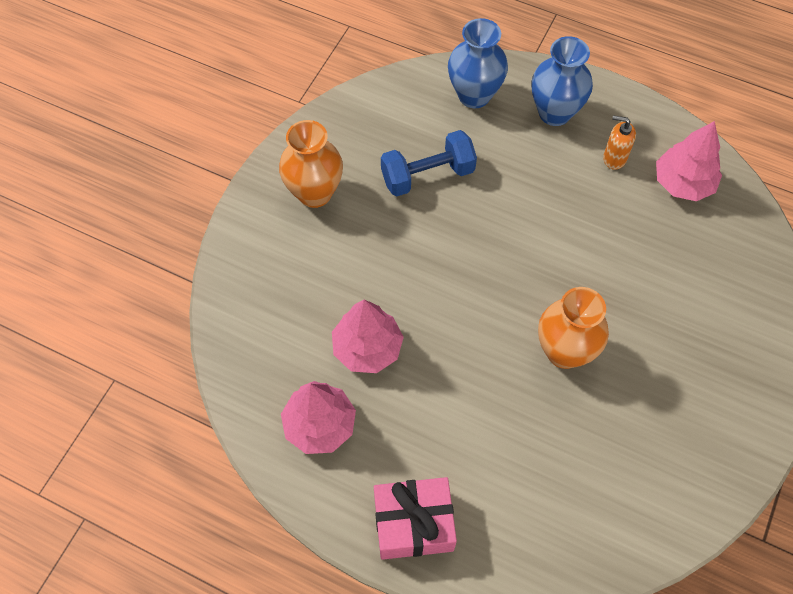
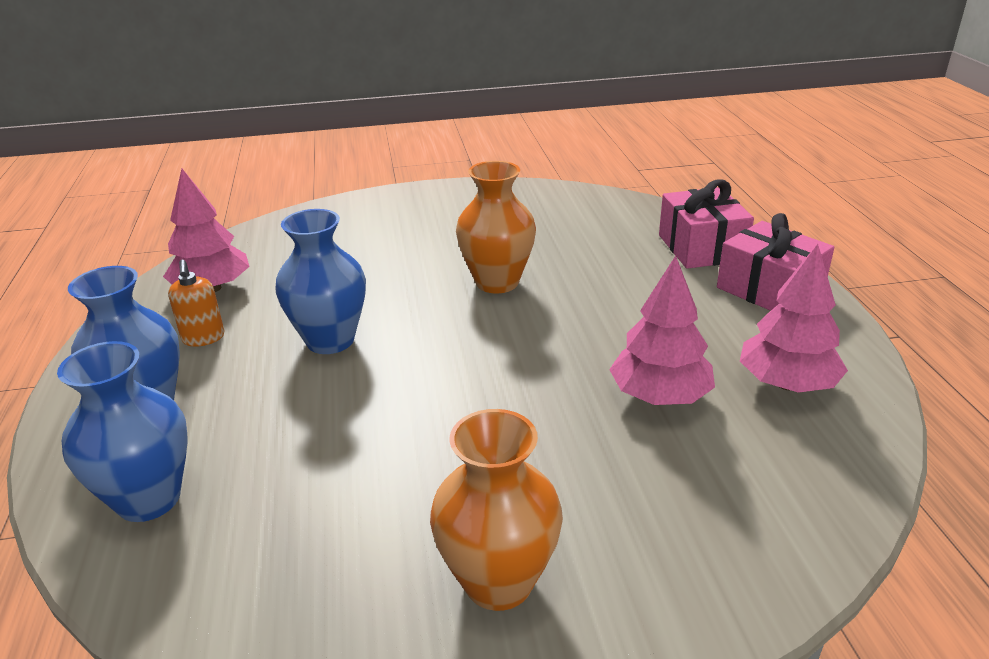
camera: 125 degrees left, 30 degrees down
(427, 175) = (352, 472): blue dumbbell -> none
(507, 537) = (701, 248): none -> pink gift
(561, 218) = (330, 340): none -> blue vase

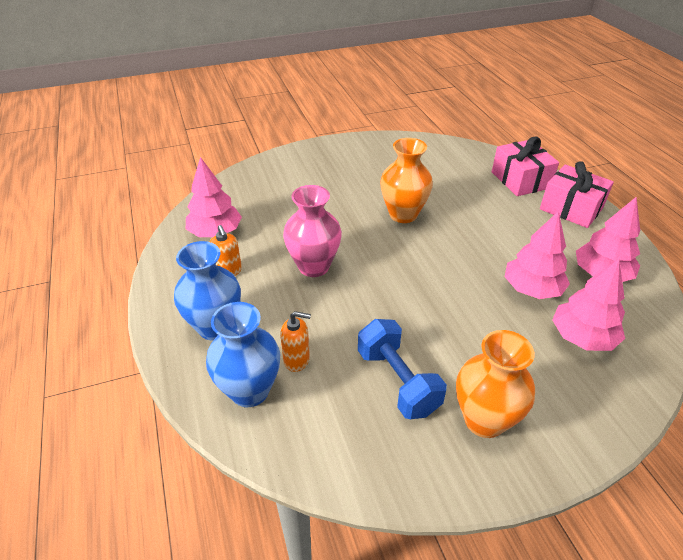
camera: 10 degrees left, 10 degrees up
(241, 463) = (297, 360): none -> orange soap dispenser
(330, 340) = (314, 266): blue vase -> pink vase
(381, 509) = (397, 381): none -> blue dumbbell
(718, 473) = (582, 337): none -> pink tree

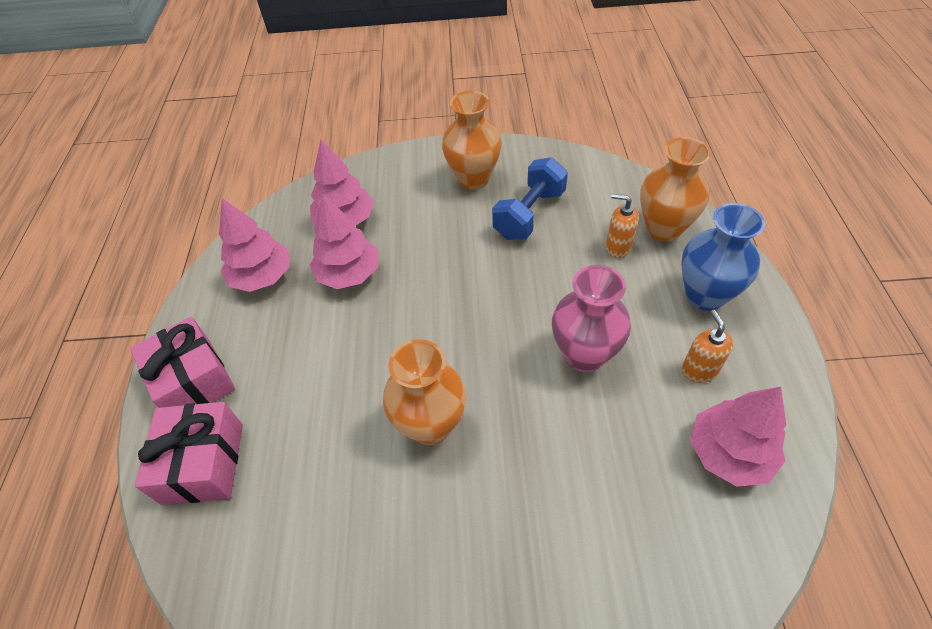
camera: 160 degrees left, 10 degrees up
(249, 391) = (663, 229): blue vase -> orange vase
(397, 381) = (529, 214): blue dumbbell -> blue dumbbell turned 45 degrees clockwise

